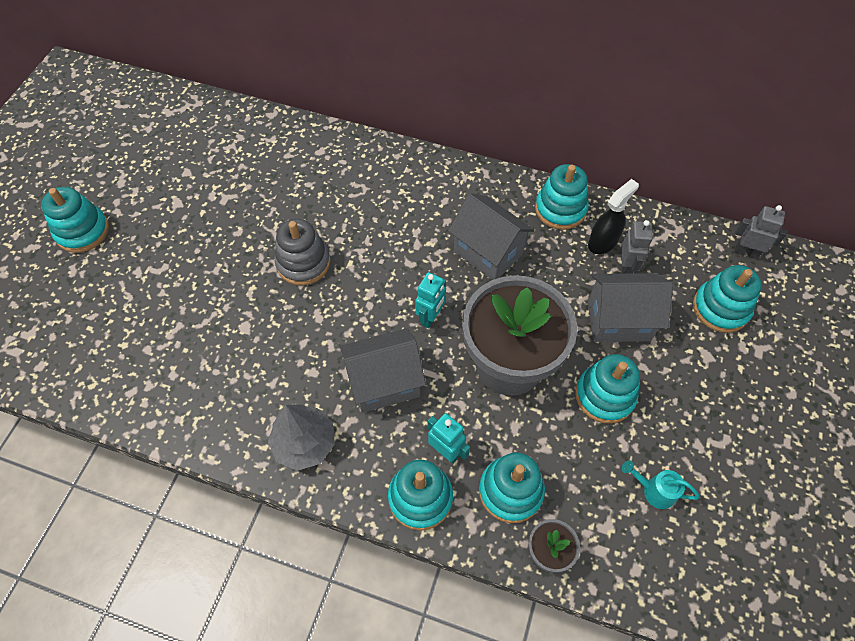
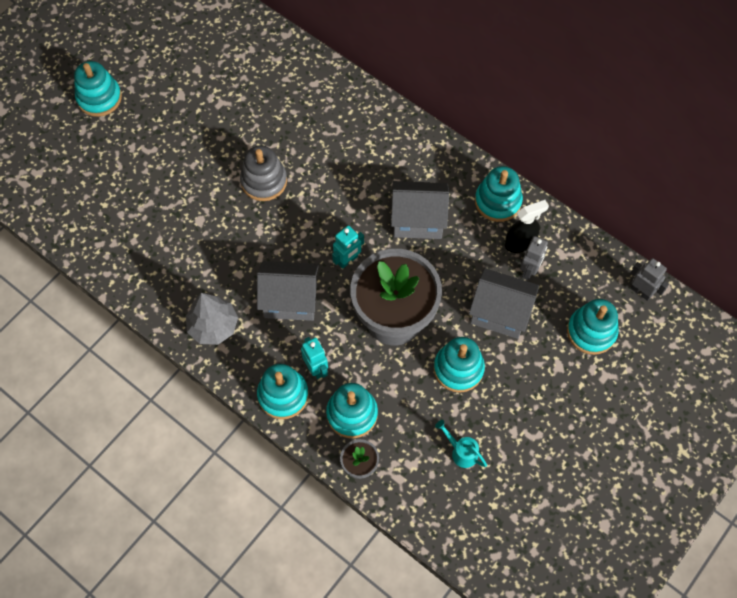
camera: 20 degrees right, 5 degrees up
(488, 253) = (418, 221): grey house -> grey house turned 60 degrees counterclockwise

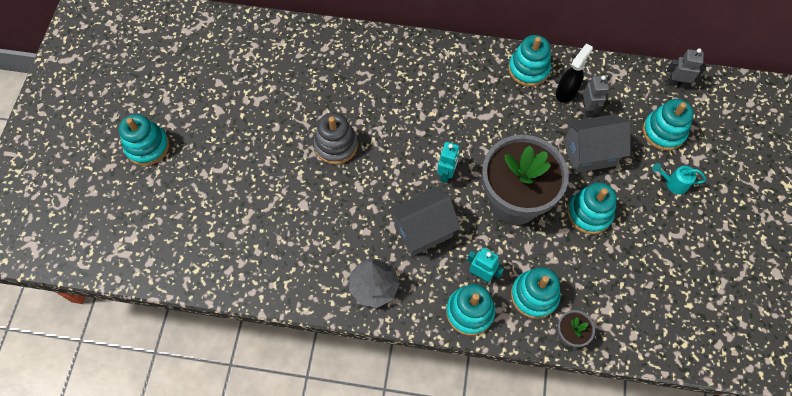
camera: 30 degrees left, 0 degrees up
(418, 221) = (479, 114): grey house -> none
(461, 452) = (636, 277): turquoise watering can -> turquoise watering can (673, 183)

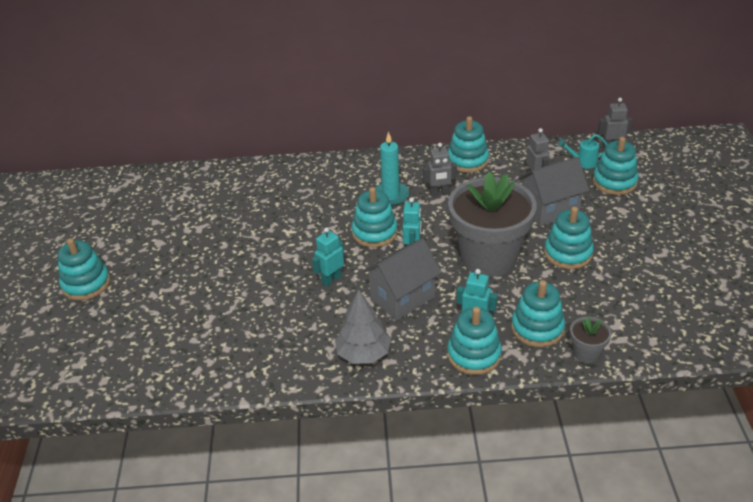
camera: 10 degrees left, 25 degrees down
(336, 145) = (291, 248): grey stacking toy -> none
(364, 193) = (331, 279): none -> turquoise robot
(416, 144) = (374, 233): none -> turquoise stacking toy
(442, 100) = (391, 196): none -> turquoise candle
(489, 107) = (439, 193): none -> grey robot
(566, 92) = (510, 170): black spray bottle -> none
(673, 183) = (640, 217): turquoise watering can -> turquoise watering can (583, 162)

